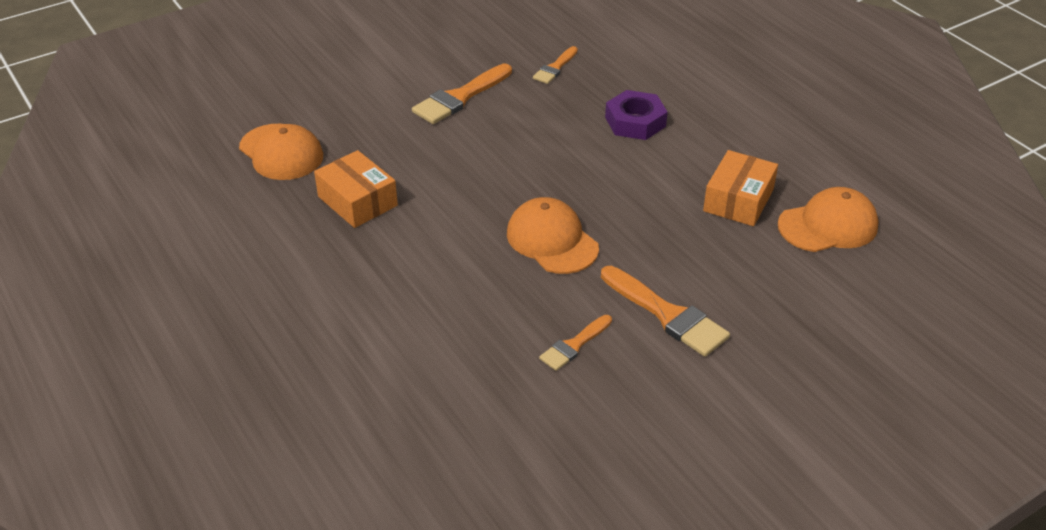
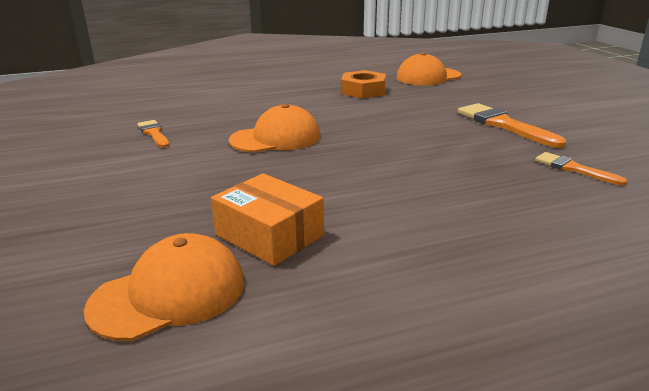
camera: 105 degrees right, 15 degrees down
(357, 201) = (363, 90): orange box -> orange nut
(635, 122) = (454, 198): purple nut -> none
(667, 315) = (142, 168): orange brush -> none
(828, 225) = (169, 294): orange cap -> orange cap turned 120 degrees counterclockwise

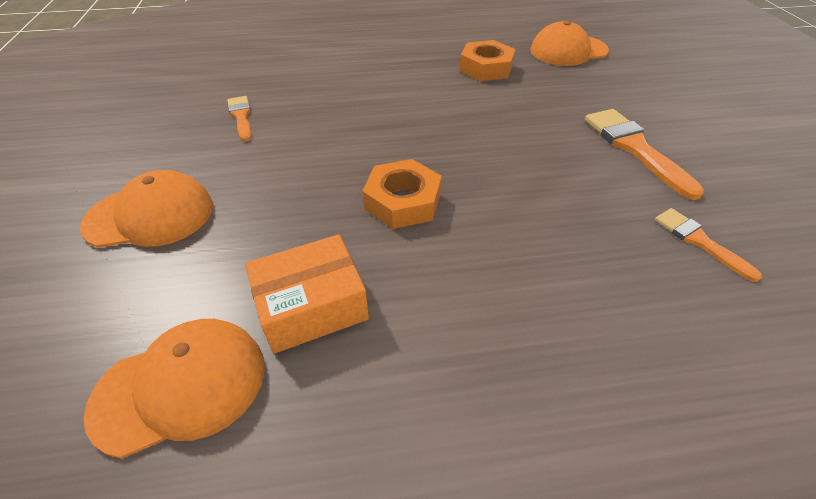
camera: 10 degrees right, 20 degrees up
(269, 235) = (311, 306): orange box -> orange box turned 75 degrees counterclockwise
(276, 138) = (365, 140): orange cap -> orange cap (150, 215)
(324, 169) = (403, 201): none -> orange nut

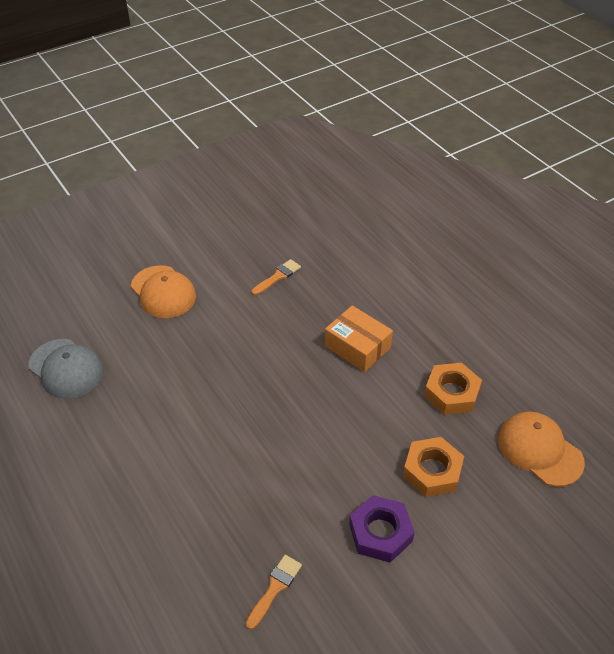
camera: 65 degrees right, 0 degrees up
(181, 386) = (66, 369): orange cap -> grey cap
(311, 306) = (129, 394): orange box -> orange box (357, 347)
(403, 201) = (232, 401): orange nut -> orange nut (432, 471)
(634, 148) = (380, 532): orange brush -> purple nut

